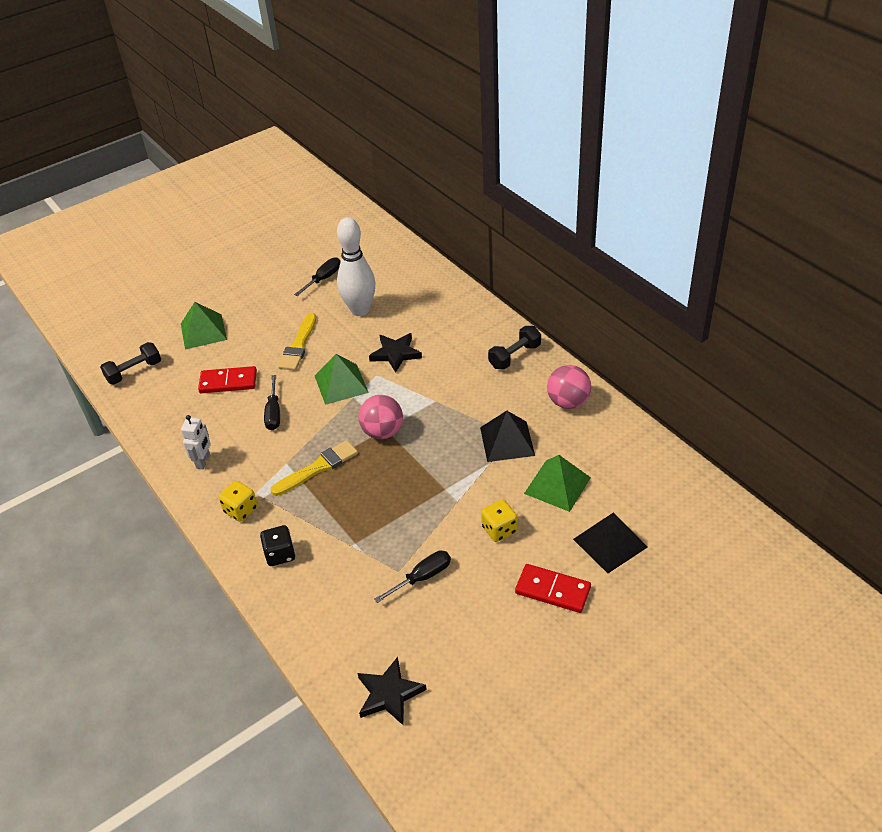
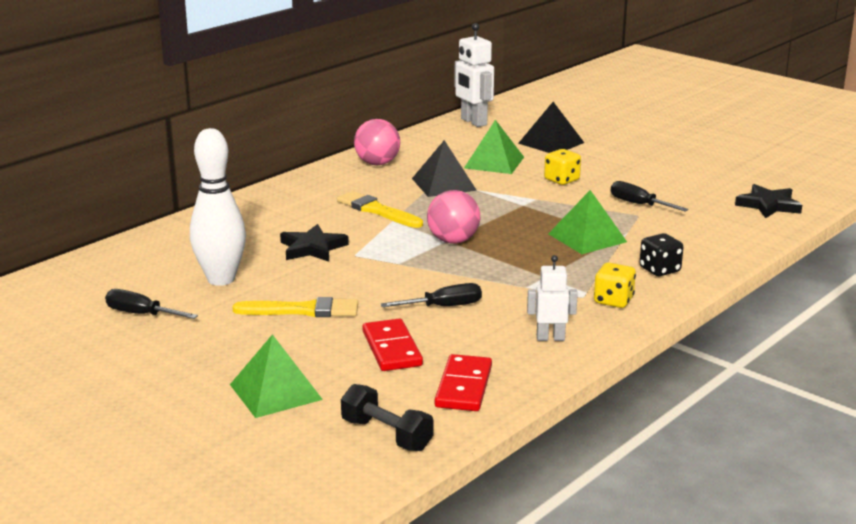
camera: 105 degrees left, 20 degrees down
(318, 468) = (525, 267): yellow brush -> yellow brush (377, 210)
(341, 384) = (376, 273): green pyramid -> green pyramid (587, 237)
(514, 356) = (308, 189): black dumbbell -> none
(553, 590) = (615, 158): red domino -> red domino (463, 387)
(684, 487) = (473, 122): none -> white robot

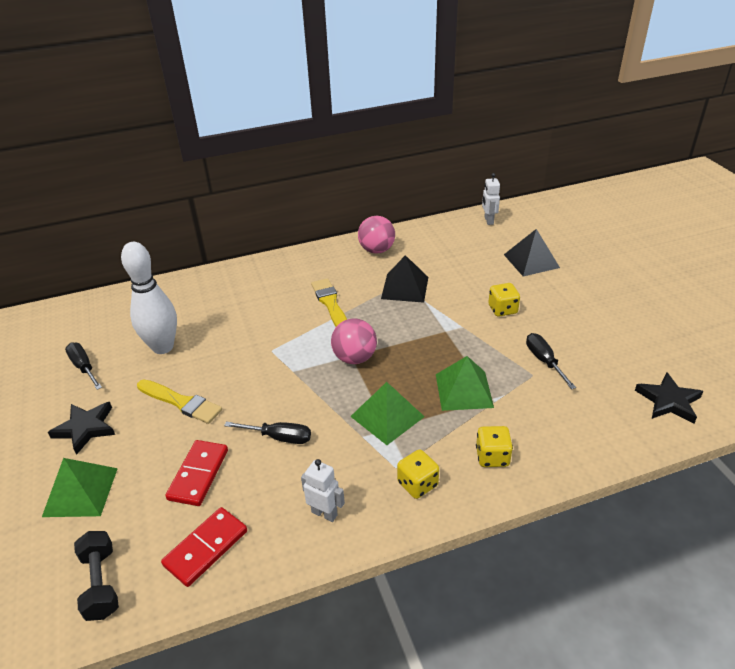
camera: 30 degrees right, 15 degrees up
(312, 248) = (250, 332): black star -> black star (86, 428)
(473, 122) = (488, 220): white robot -> white robot, size x0.62
(494, 162) = (465, 272): green pyramid -> green pyramid (387, 416)
(659, 270) = (492, 457): black dice -> yellow dice

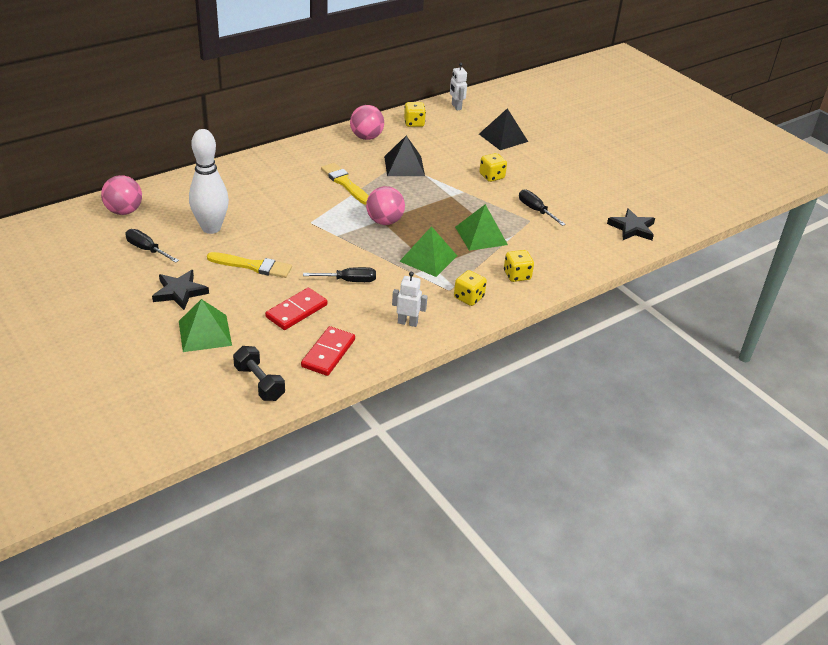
camera: 20 degrees left, 0 degrees up
(89, 317) = (124, 211): none -> pink ball
(198, 474) = (296, 311): red domino -> red domino turned 45 degrees clockwise
(435, 237) = (414, 123): none -> yellow dice

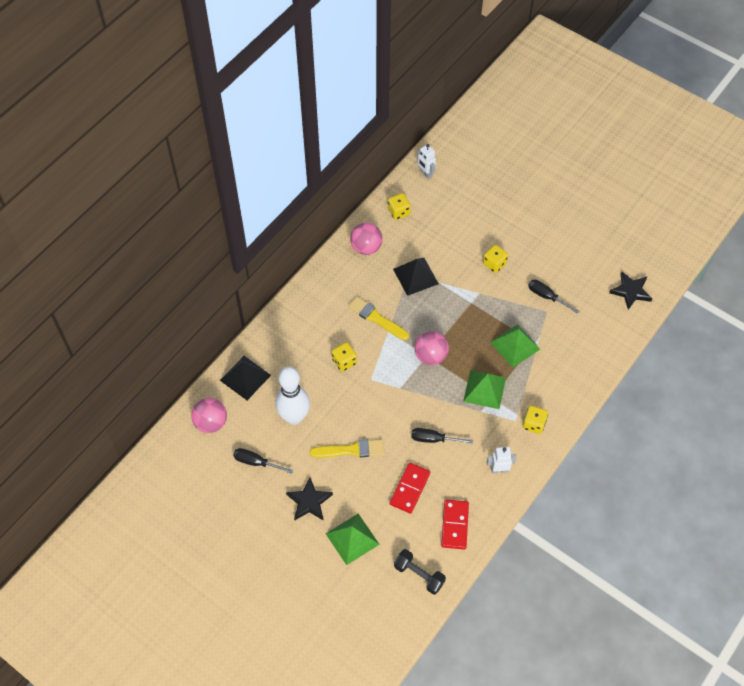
camera: 15 degrees left, 20 degrees up
(348, 281) = (434, 439): black screwdriver -> black screwdriver turned 150 degrees counterclockwise
(503, 137) = (483, 205): black pyramid -> black pyramid (245, 377)
(517, 275) = (561, 384): yellow dice -> yellow dice (344, 361)

